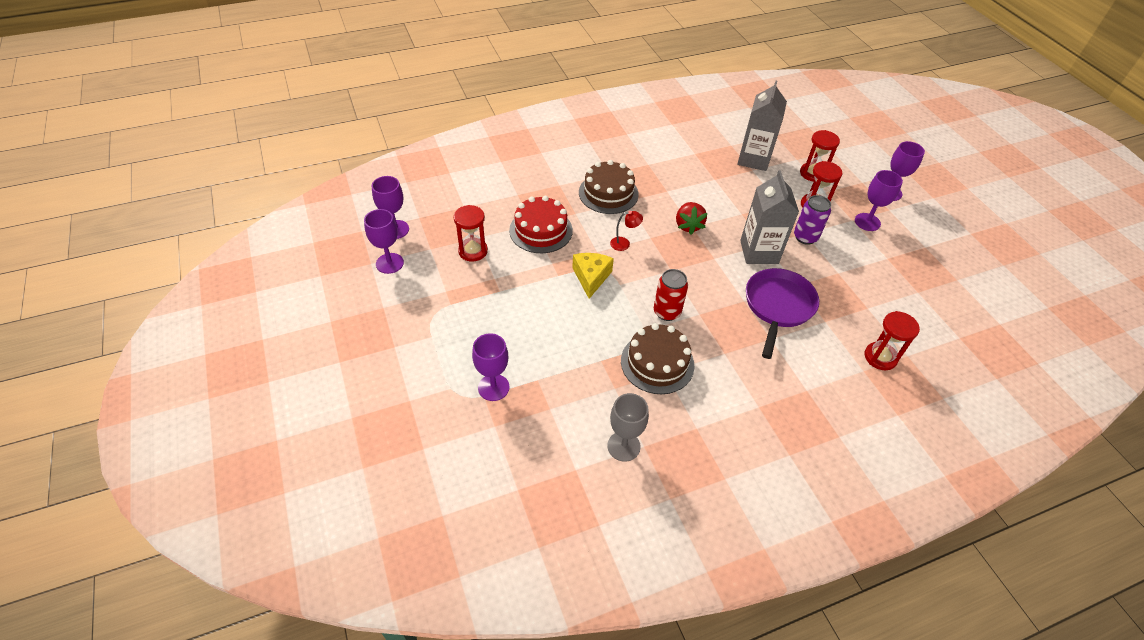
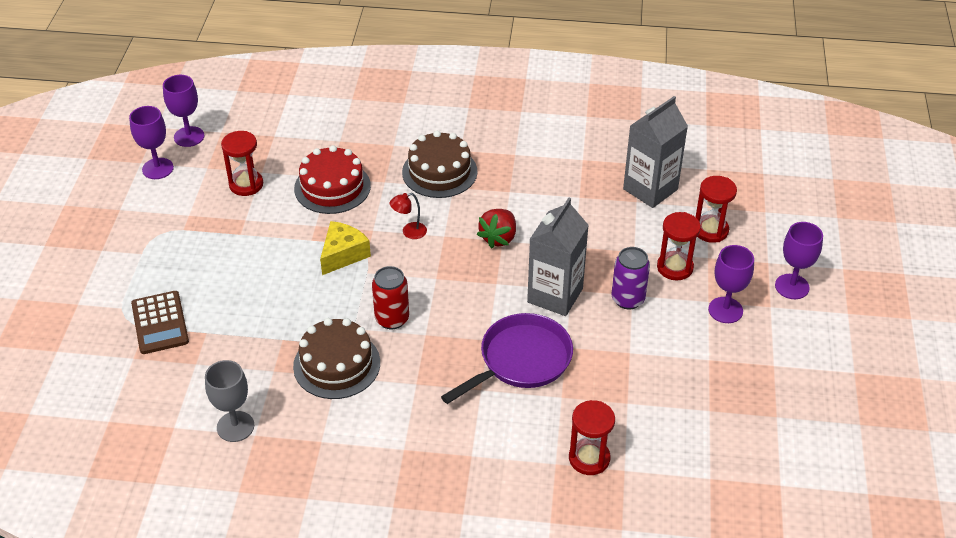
camera: 30 degrees right, 5 degrees down
(493, 387) = (160, 323): purple goblet -> brown calculator
(624, 243) = (409, 232): red lamp -> red lamp turned 135 degrees clockwise

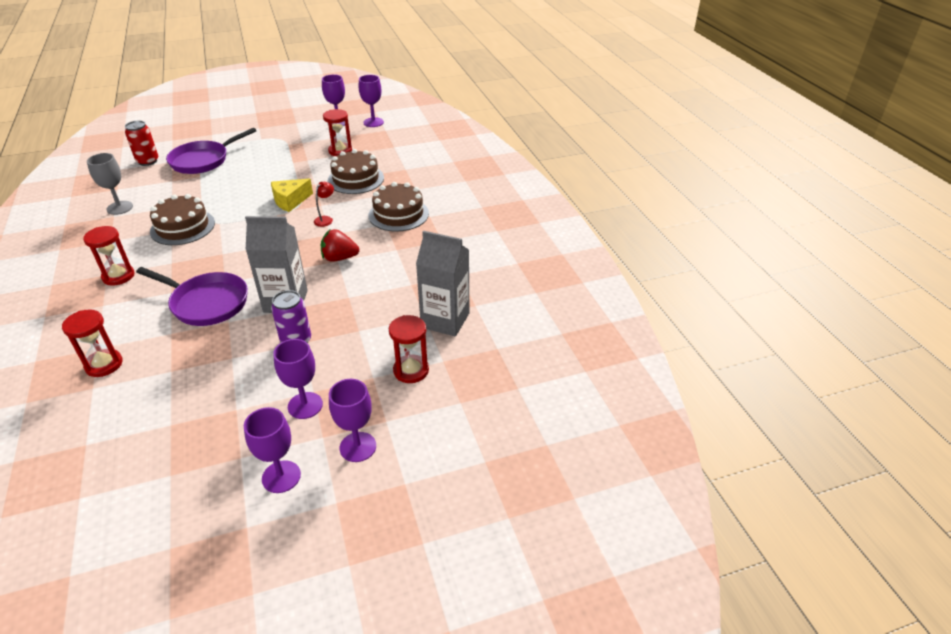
camera: 65 degrees right, 5 degrees down
(160, 323) = (203, 160): brown calculator -> purple pan
(332, 187) = (356, 179): red cake -> brown cake
(343, 254) = (290, 201): yellow cheese -> yellow cheese turned 135 degrees clockwise
(392, 319) = (233, 236): red can -> red can (148, 161)
(409, 232) = (326, 219): red lamp -> red lamp turned 75 degrees clockwise
(675, 267) = (349, 359): red hourglass -> red hourglass (118, 276)
(807, 341) = (281, 477): none -> purple goblet

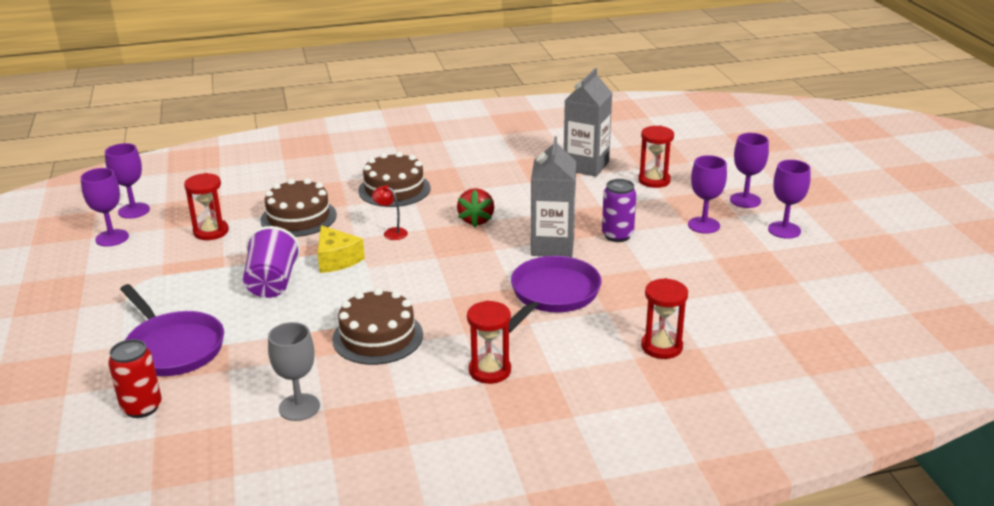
camera: 85 degrees left, 10 degrees down
(265, 181) = (272, 283): none -> purple cup

